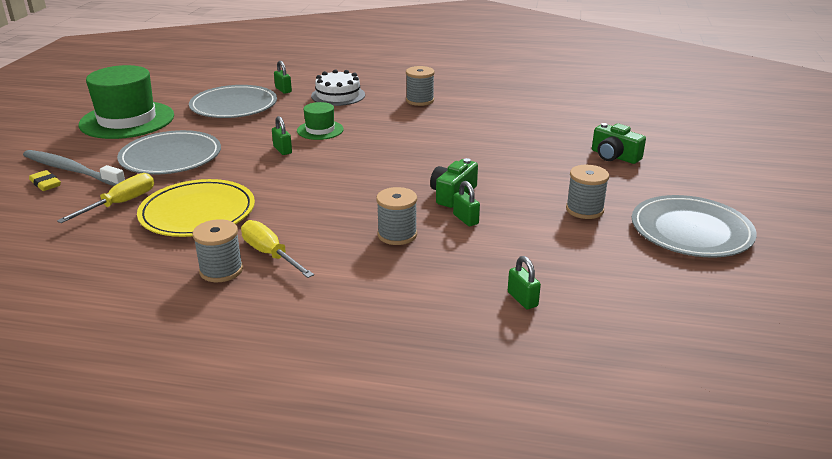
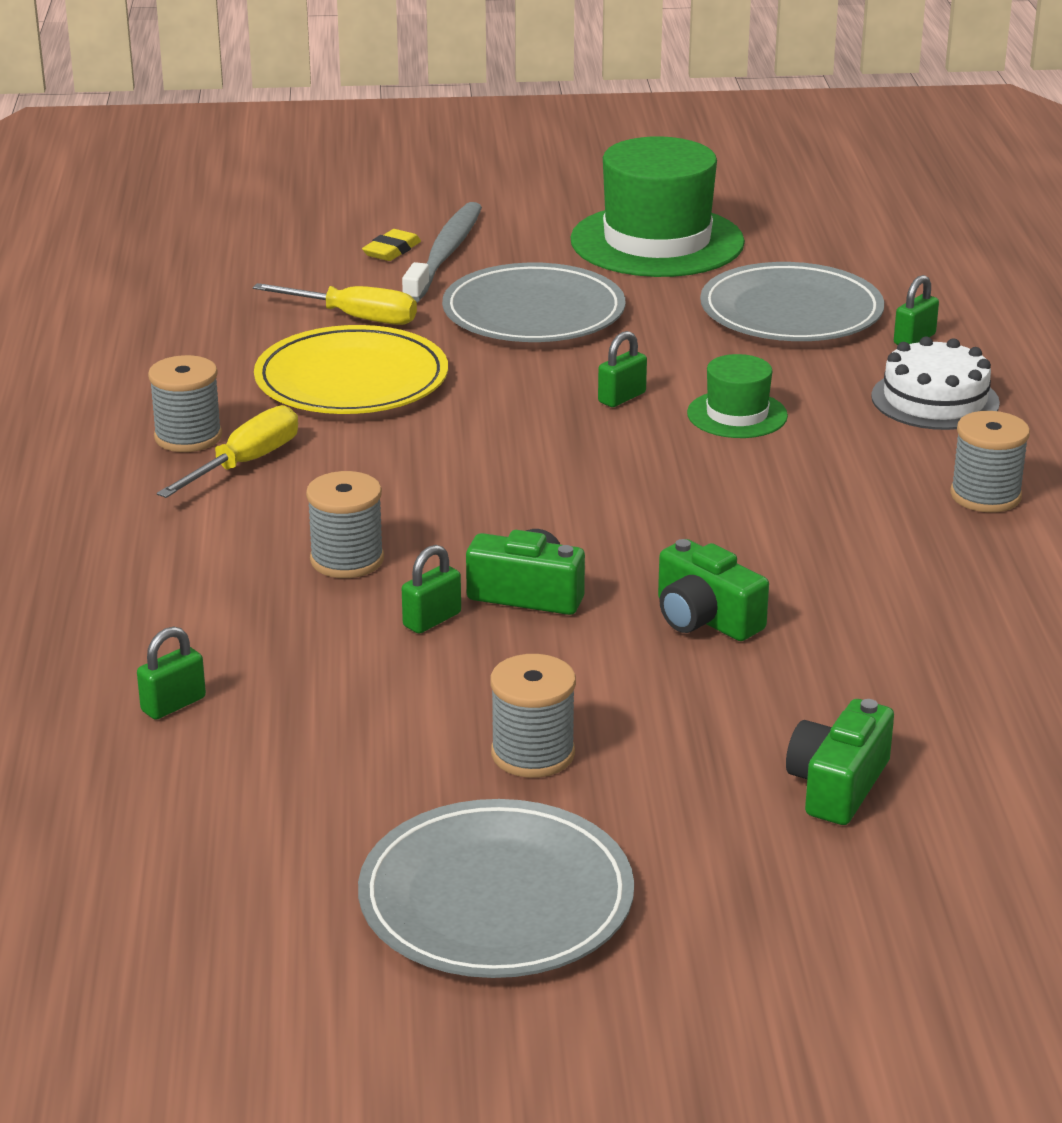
camera: 75 degrees right, 0 degrees up
(489, 161) = (705, 618): none -> green camera

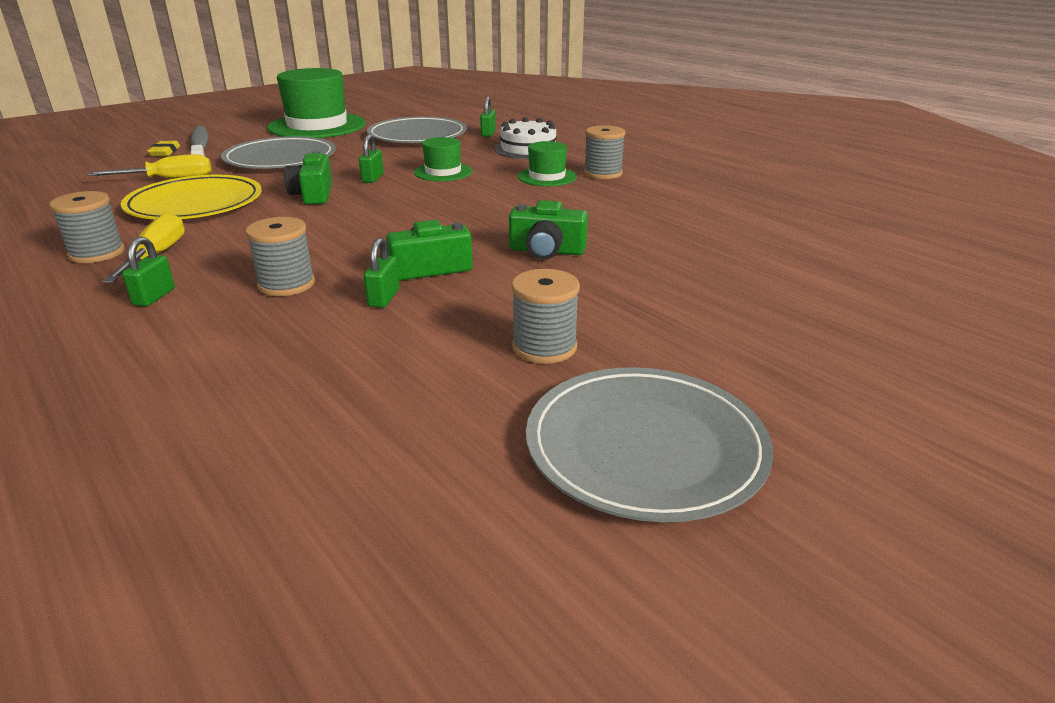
camera: 35 degrees left, 0 degrees up
(173, 704) = (234, 412): green padlock -> green padlock (154, 297)
(838, 785) = (732, 302): green camera -> green camera (313, 195)
(884, 475) = (547, 177): none -> green hat

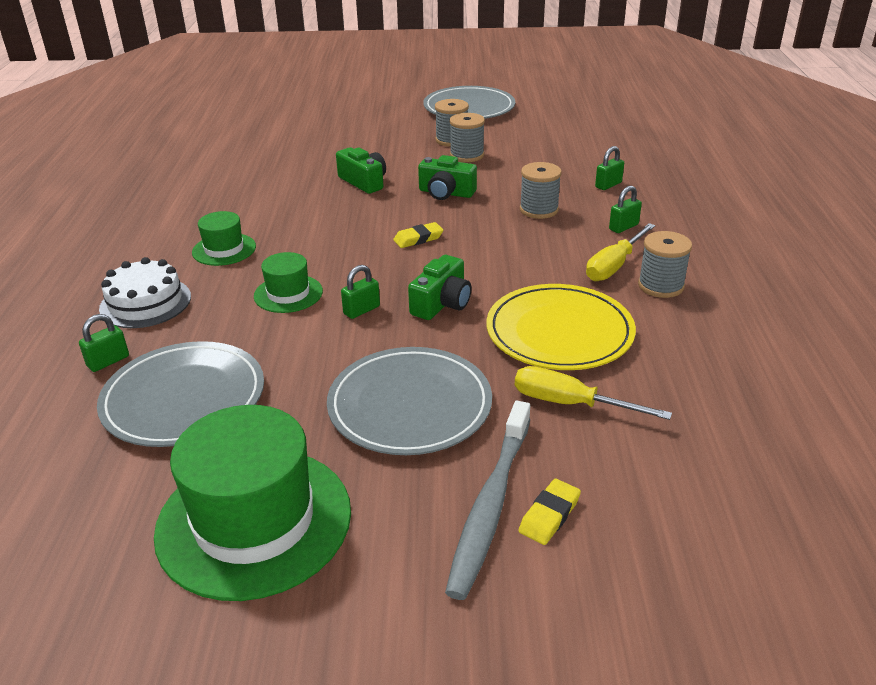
camera: 140 degrees left, 5 degrees up
(384, 298) = (493, 183): green padlock -> green padlock (608, 185)
(395, 223) = (418, 239): none -> yellow eraser
(603, 173) = (177, 236): grey spool -> grey spool (467, 155)

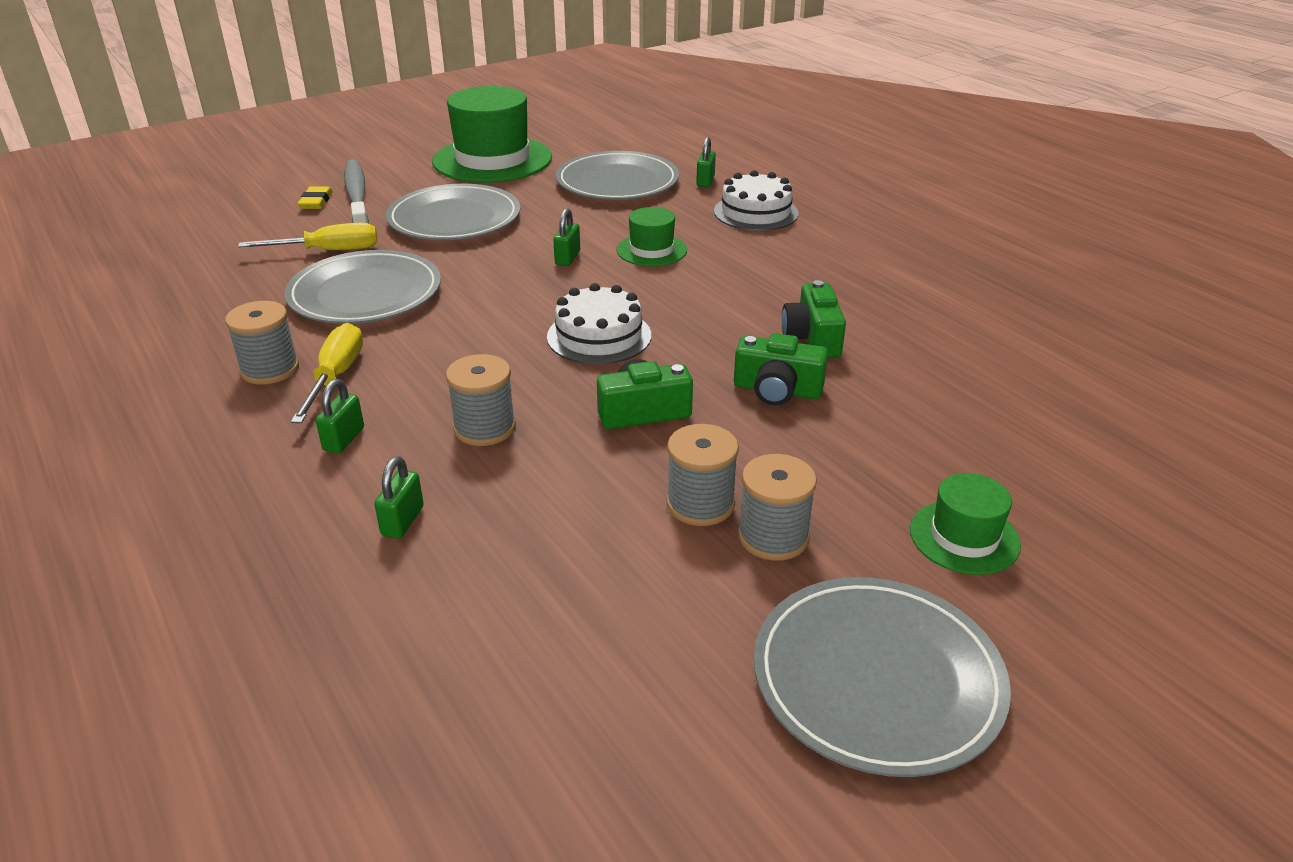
camera: 145 degrees right, 0 degrees up
(224, 249) = (778, 264): green hat -> green hat (964, 537)
(418, 239) = (599, 336): yellow eraser -> white cake
(442, 303) = (500, 284): green camera -> green camera (812, 338)
(559, 332) = (365, 294): yellow plate -> grey plate

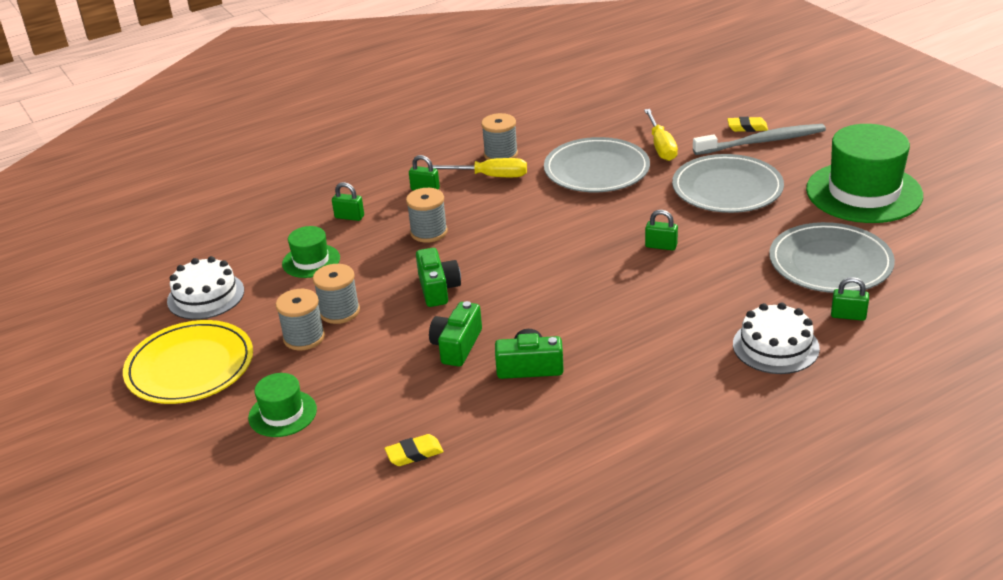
camera: 95 degrees right, 0 degrees up
(599, 336) = (536, 267): white cake -> white cake (206, 296)
(651, 250) = (681, 286): green hat -> green hat (311, 261)
(877, 678) = (190, 367): grey plate -> yellow plate
(997, 412) = (414, 453): none -> yellow eraser

